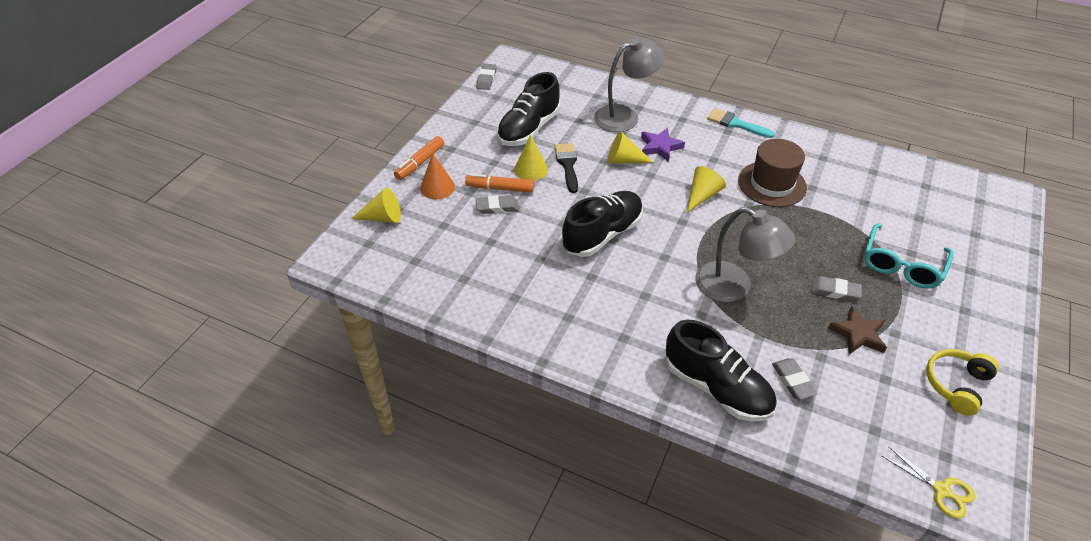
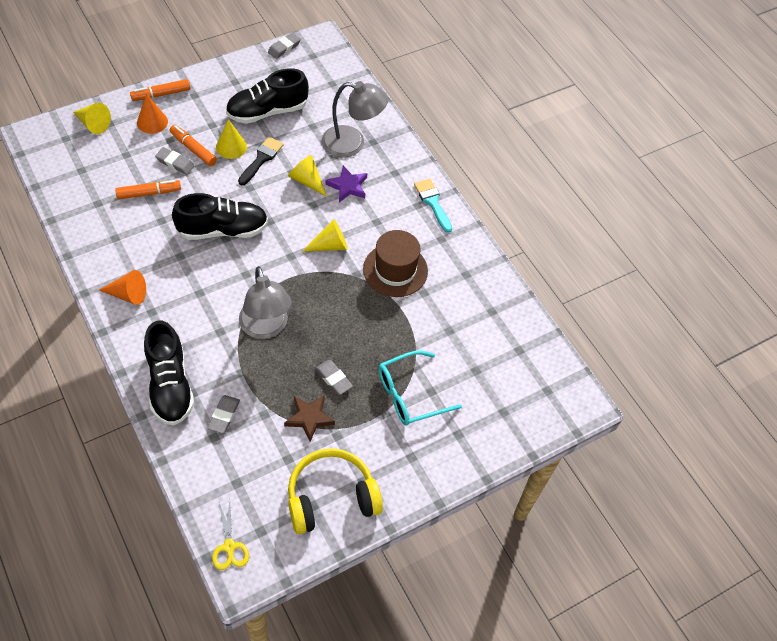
camera: 30 degrees right, 10 degrees up
(502, 243) = (148, 193): none -> orange marker
(585, 336) = (128, 294): none -> orange cone
(956, 384) = (331, 497): yellow headphones -> yellow headphones, size x1.52

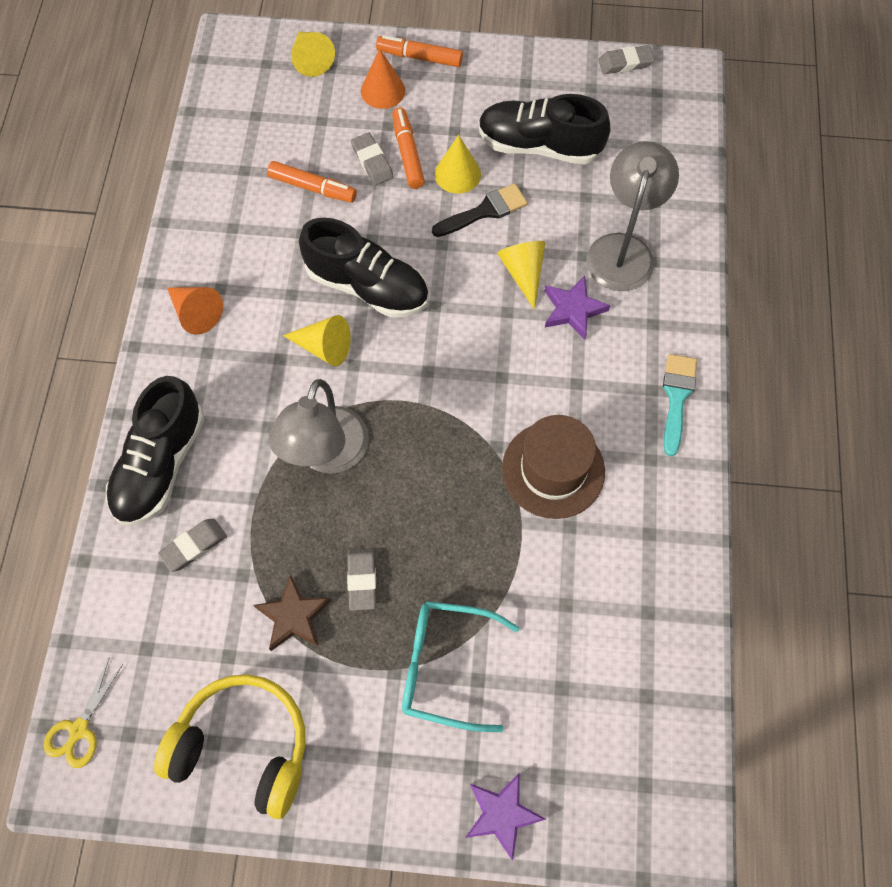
camera: 40 degrees right, 10 degrees up
(330, 245) = (489, 384): yellow cone -> yellow cone (324, 347)
(352, 143) = (623, 249): grey lamp -> grey lamp turned 120 degrees counterclockwise
(489, 446) = (502, 814): none -> purple star

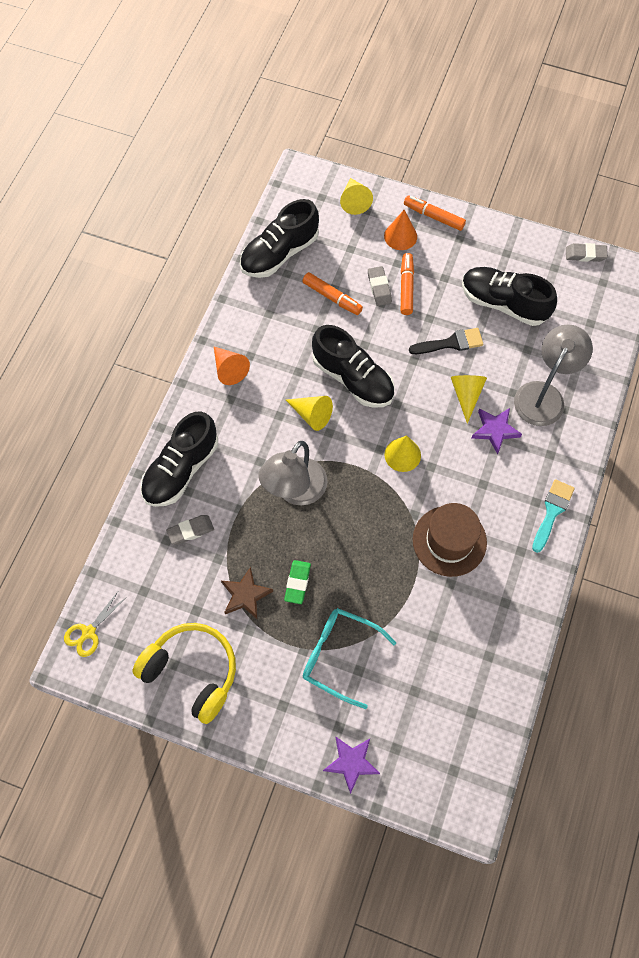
camera: 15 degrees right, 0 degrees up
(228, 146) = (279, 253): none -> black shoe
(362, 580) = (297, 583): grey eraser -> green eraser
(457, 174) = (438, 311): yellow cone -> yellow cone (402, 455)

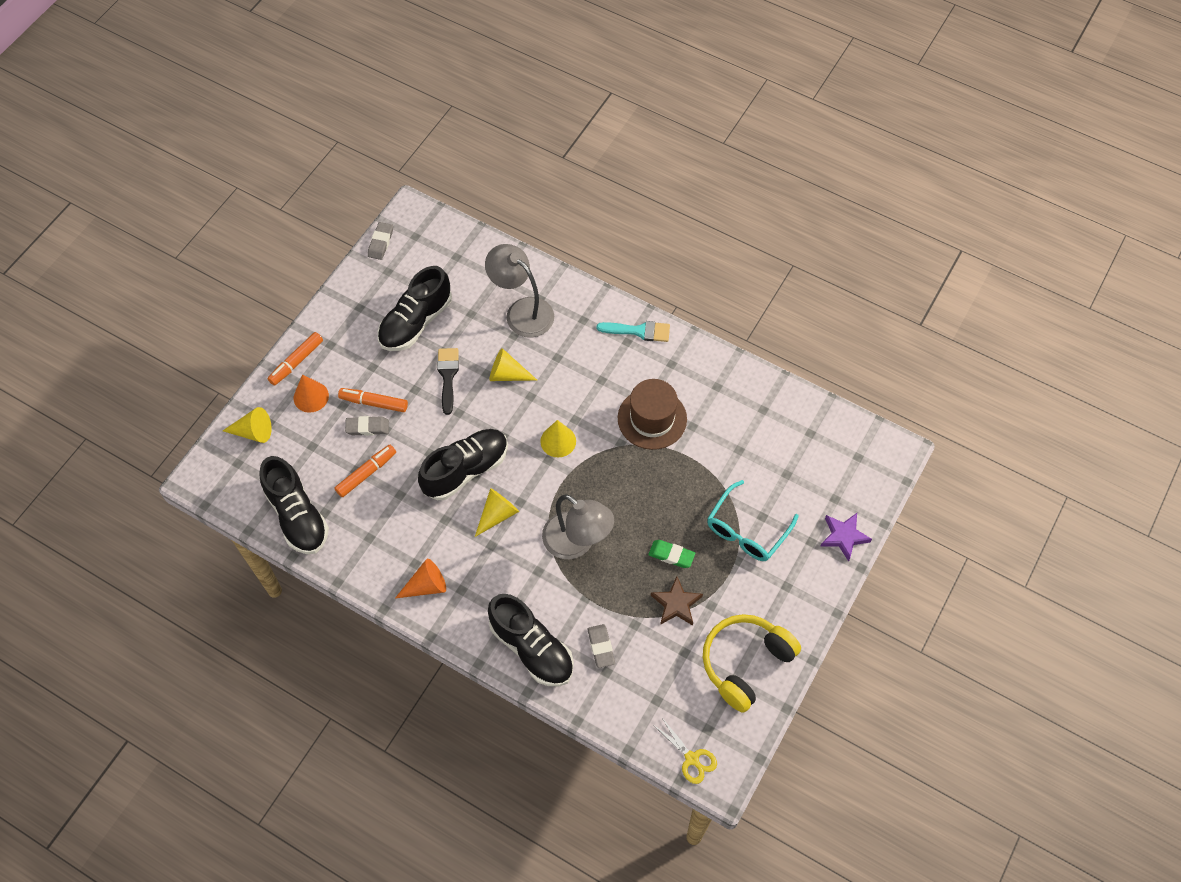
camera: 80 degrees left, 5 degrees down
(495, 430) = (549, 358): purple star -> none
(552, 512) = (639, 331): turquoise brush -> turquoise brush turned 150 degrees clockwise

